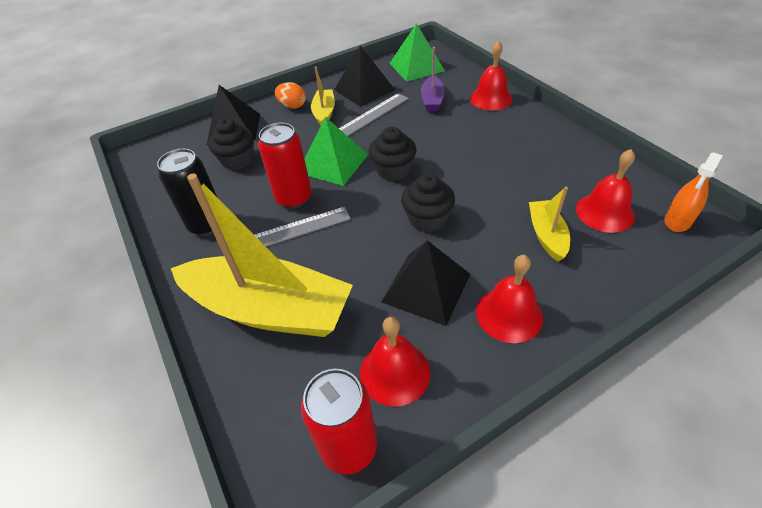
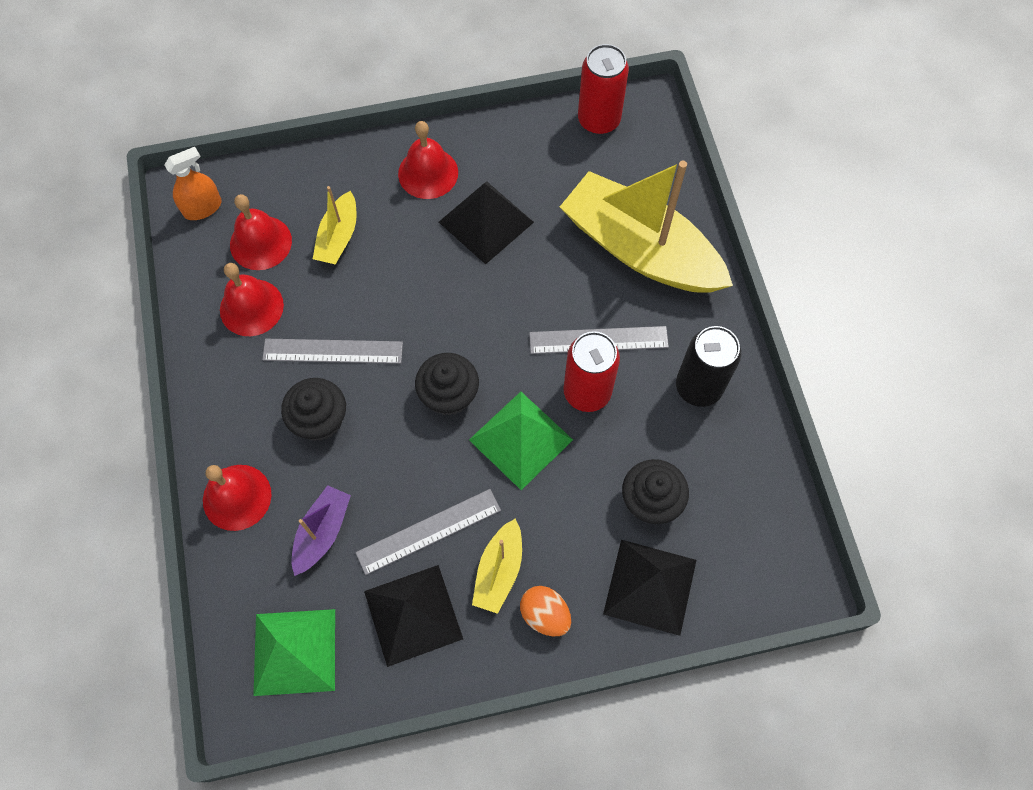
camera: 165 degrees left, 20 degrees up
(395, 372) = (546, 158): red bell -> red bell (251, 307)
(427, 219) = (445, 302): black cupcake -> black cupcake (320, 420)
(490, 169) = (333, 351): none -> grey ruler

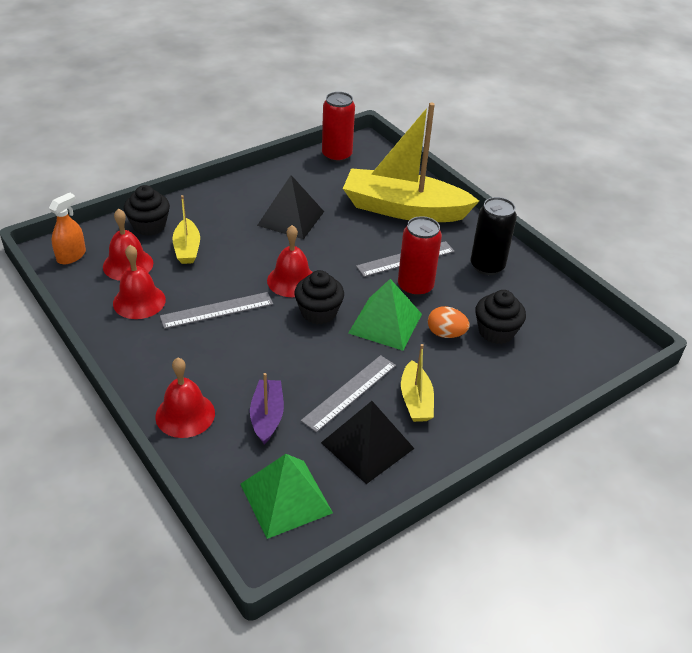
camera: 25 degrees left, 25 degrees down
(320, 420) = (228, 351): black cupcake -> black cupcake (149, 226)
(428, 173) = (235, 203): red bell -> red bell (292, 280)
(545, 615) = (465, 415): orange egg -> orange egg (446, 334)
(650, 587) = (527, 378): black pyramid -> none

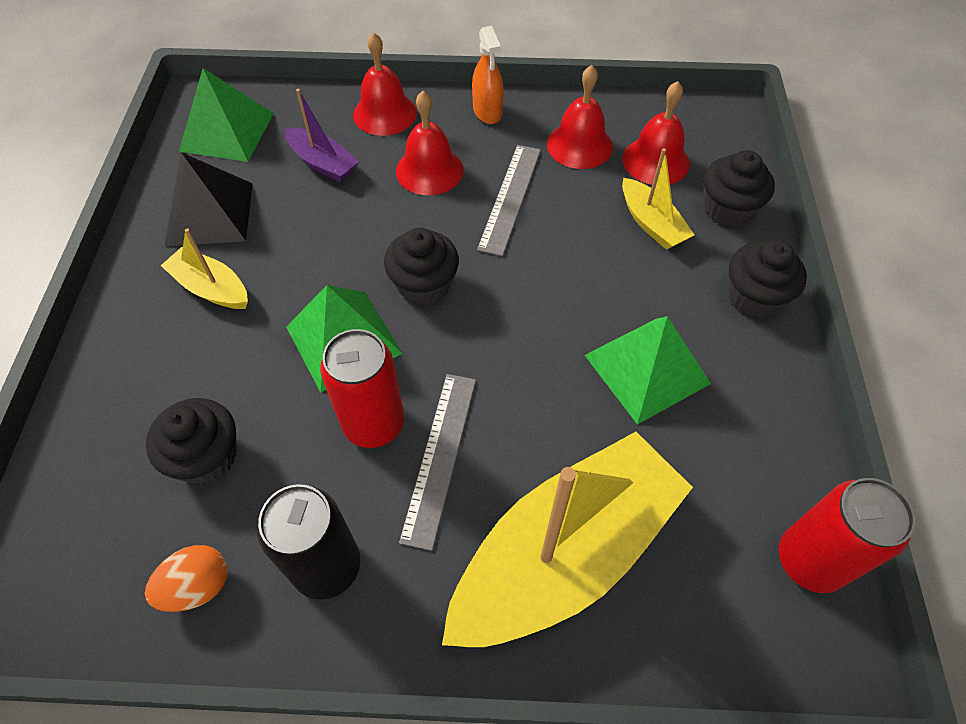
camera: 130 degrees right, 15 degrees up
(71, 256) = (706, 124): orange spray bottle -> orange spray bottle (487, 111)
(187, 248) = (651, 223): yellow boat -> yellow boat turned 150 degrees counterclockwise
(210, 201) = (754, 297): none -> black cupcake
(290, 218) = (647, 369): black pyramid -> green pyramid
(292, 280) = (505, 292): red bell -> red bell (429, 170)
(349, 392) = (283, 240): grey ruler -> none
(446, 334) = (263, 392): orange egg -> orange egg (198, 586)

